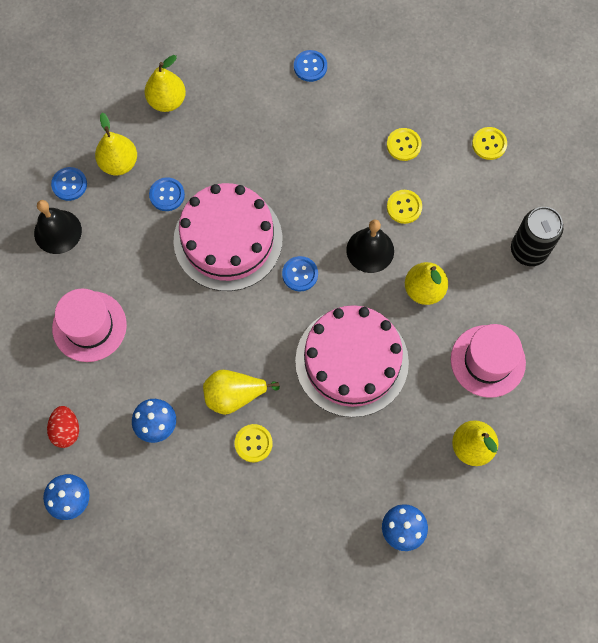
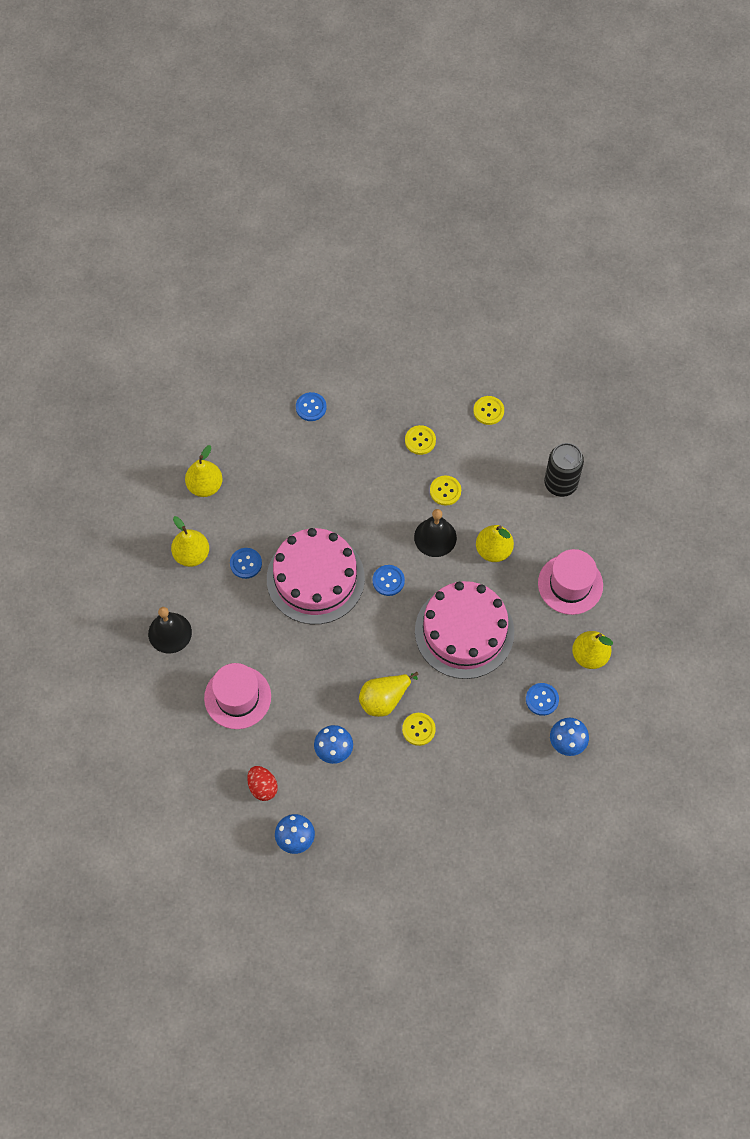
camera: 25 degrees left, 5 degrees down
(69, 184) = (159, 590): blue button -> blue button (542, 699)

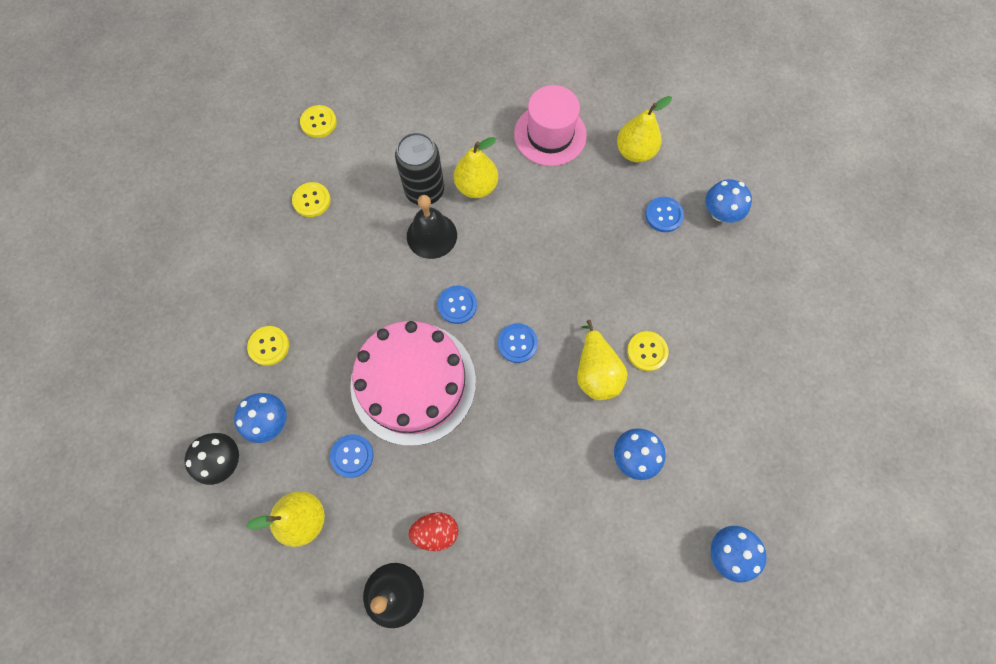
camera: 65 degrees left, 5 degrees up
(205, 486) = (223, 461): yellow pear -> black mushroom
(237, 697) = (519, 544): pink hat -> none
(244, 500) = (270, 421): none -> blue mushroom
(262, 787) = (647, 564): red egg -> red egg (436, 531)
(311, 407) = (201, 294): blue button -> blue button (517, 343)
(445, 491) = (384, 202): yellow button -> yellow button (269, 346)
(464, 631) = (554, 255): pink cake -> none
(560, 483) = (437, 95): black can -> black can (424, 191)

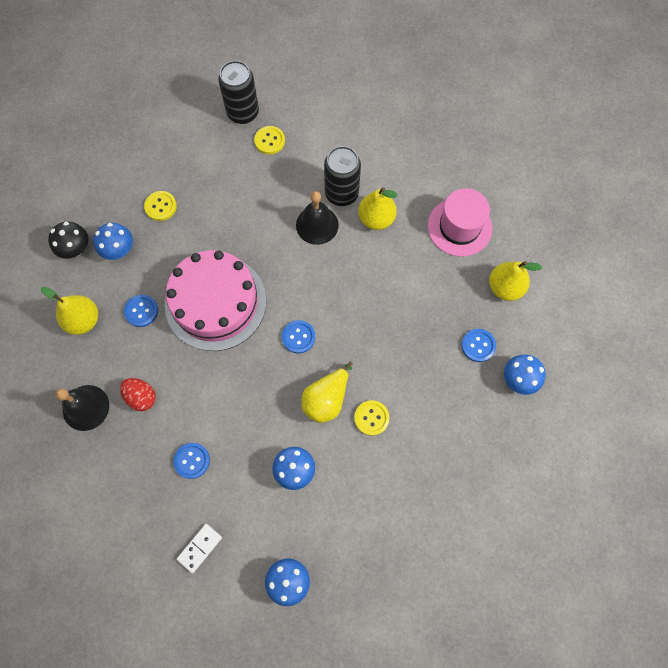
camera: 45 degrees right, 0 degrees up
(260, 197) = (243, 113): none -> black can
(318, 122) = (322, 95): yellow button -> none
(457, 305) = (287, 281): blue button -> blue button (192, 460)
(629, 606) = (200, 548): none -> white domino

